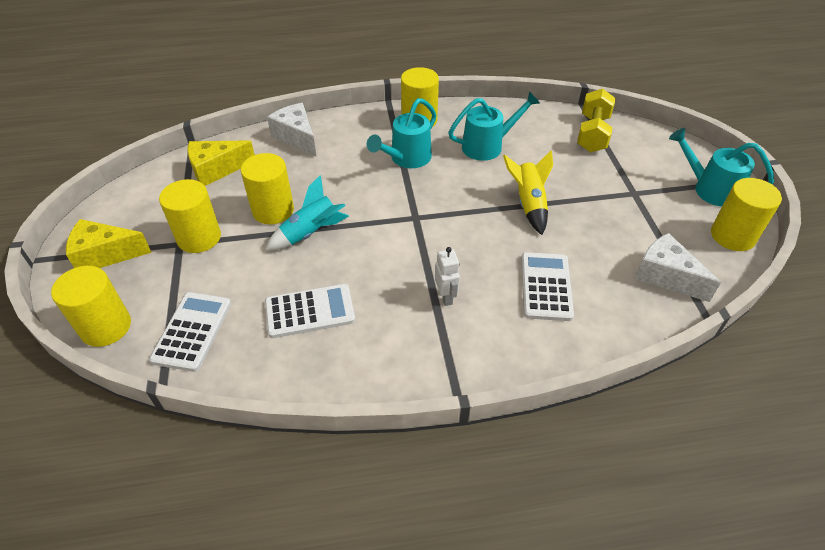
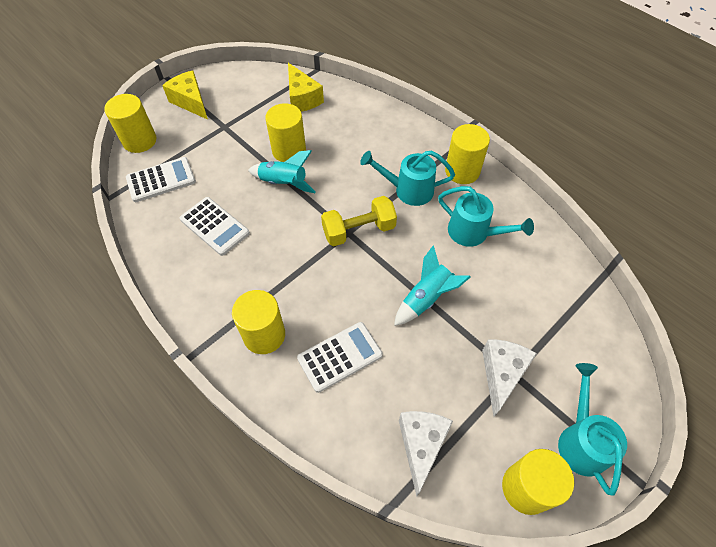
camera: 55 degrees right, 10 degrees up
(199, 237) = (236, 132): yellow cylinder -> yellow cylinder (264, 335)
(216, 170) = (302, 98): yellow cheese -> yellow cheese turned 150 degrees counterclockwise
(297, 137) = (372, 115): white cheese -> white cheese (501, 375)
(446, 297) = (281, 295): white robot -> none
(528, 204) = (426, 298): yellow rocket -> turquoise rocket
(592, 134) = (569, 302): yellow dumbbell -> yellow dumbbell (359, 230)

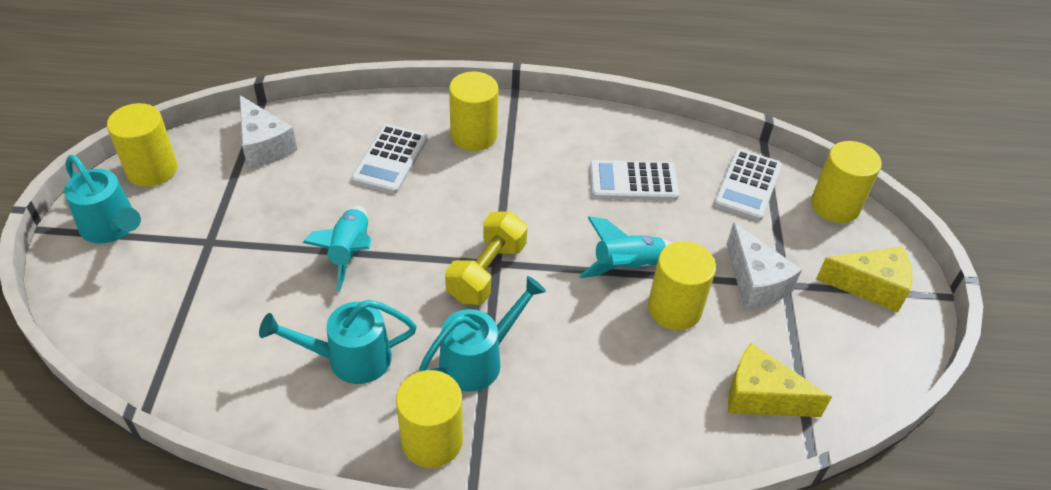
camera: 135 degrees right, 10 degrees down
(501, 375) = (221, 234): white cheese -> white cheese (755, 282)

